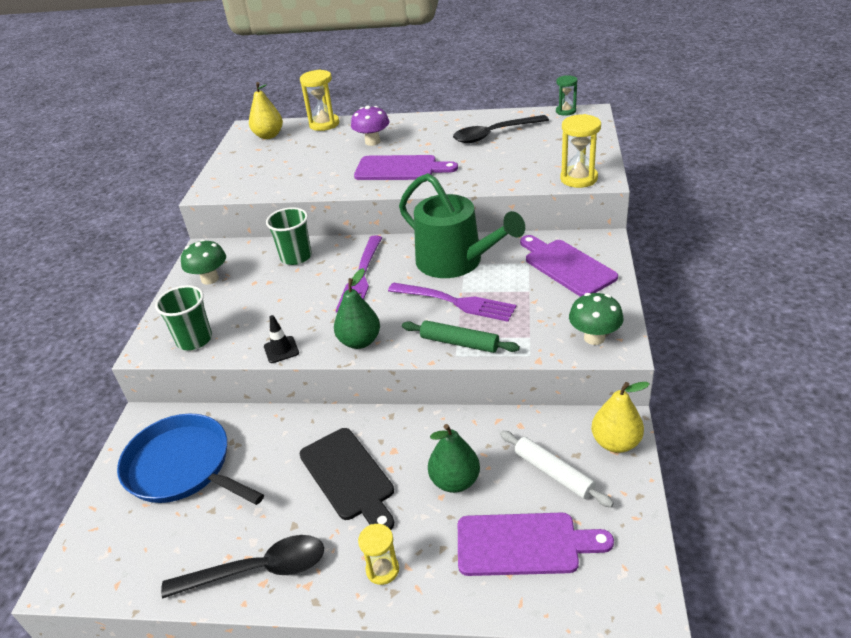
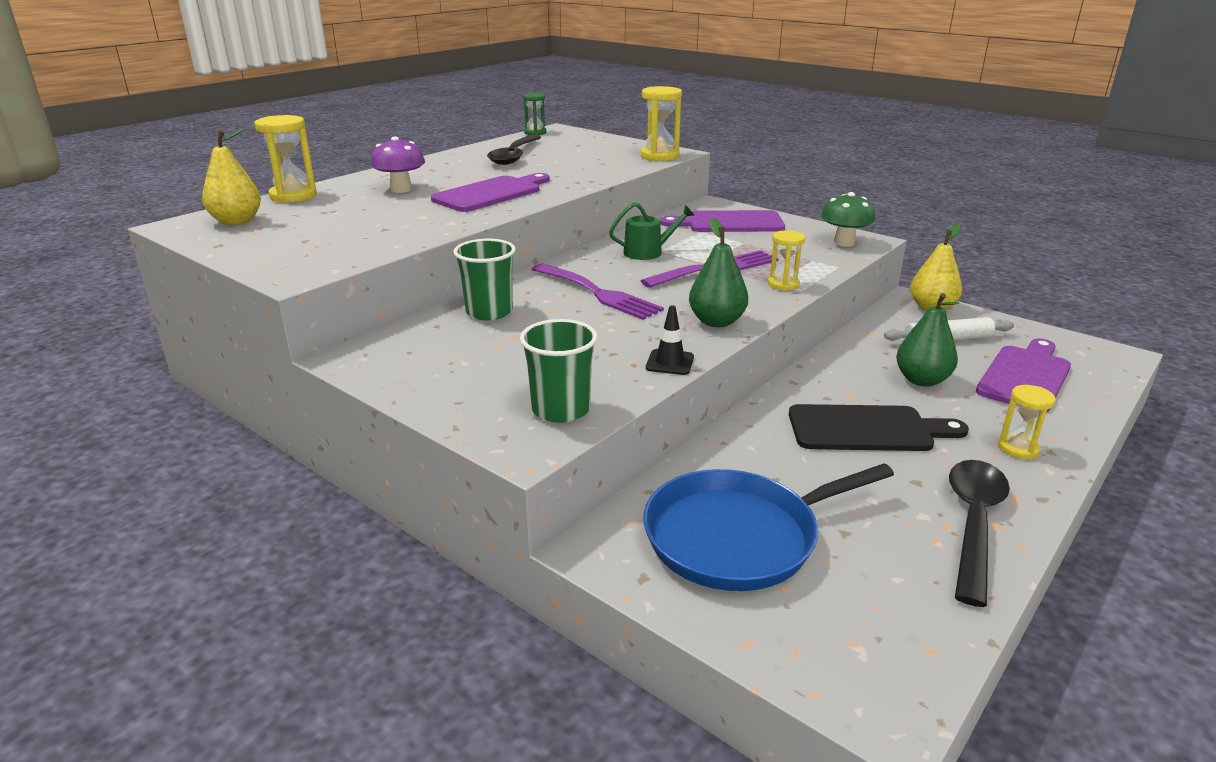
camera: 60 degrees left, 10 degrees down
(210, 279) = (432, 370): green mushroom -> none
(455, 261) = (648, 252): green watering can -> green watering can, size x0.48
(459, 343) = (783, 284): green rolling pin -> yellow hourglass

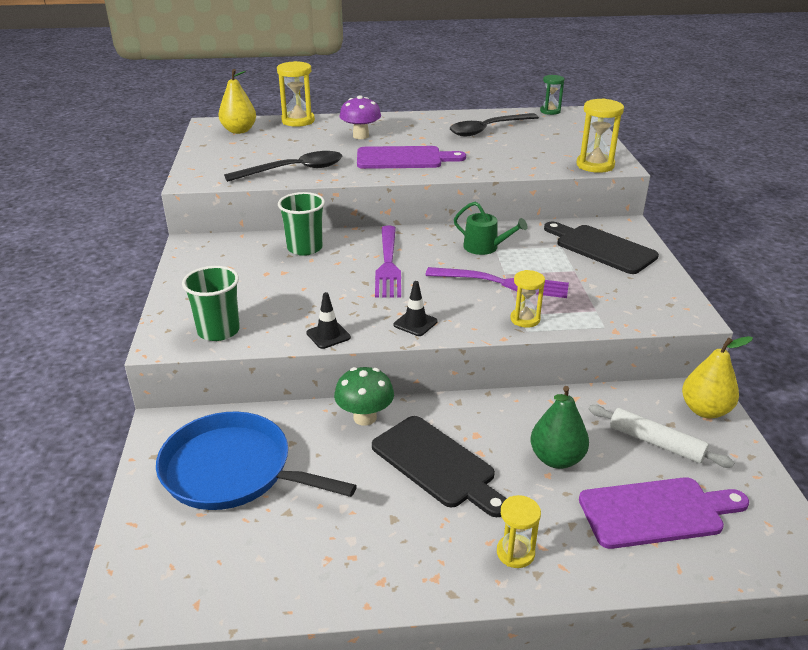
camera: 45 degrees right, 5 degrees up
(716, 322) = (415, 323): green pear -> black traffic cone
(729, 223) = (601, 248): purple cutting board -> black cutting board
(844, 243) = (661, 308): green mushroom -> green mushroom (365, 417)
(973, 523) = (370, 569): black spoon -> black spoon (294, 170)

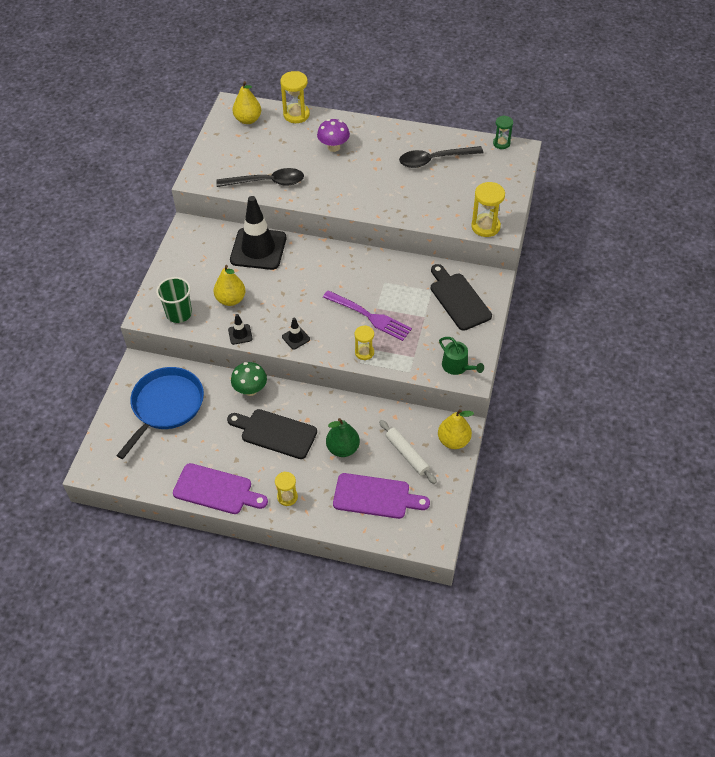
camera: 20 degrees right, 20 degrees up
(232, 470) = (166, 406): blue pan -> blue pan turned 75 degrees clockwise
(293, 302) = (231, 299): none -> yellow pear
(305, 248) = (258, 249): green cup -> black traffic cone
(388, 264) = (305, 279): purple fork -> none
(404, 158) = (350, 185): purple cutting board -> purple cutting board (216, 490)
(437, 464) = (275, 433): black cutting board -> black cutting board turned 135 degrees clockwise
(485, 247) = (378, 278): green watering can -> green watering can (457, 366)

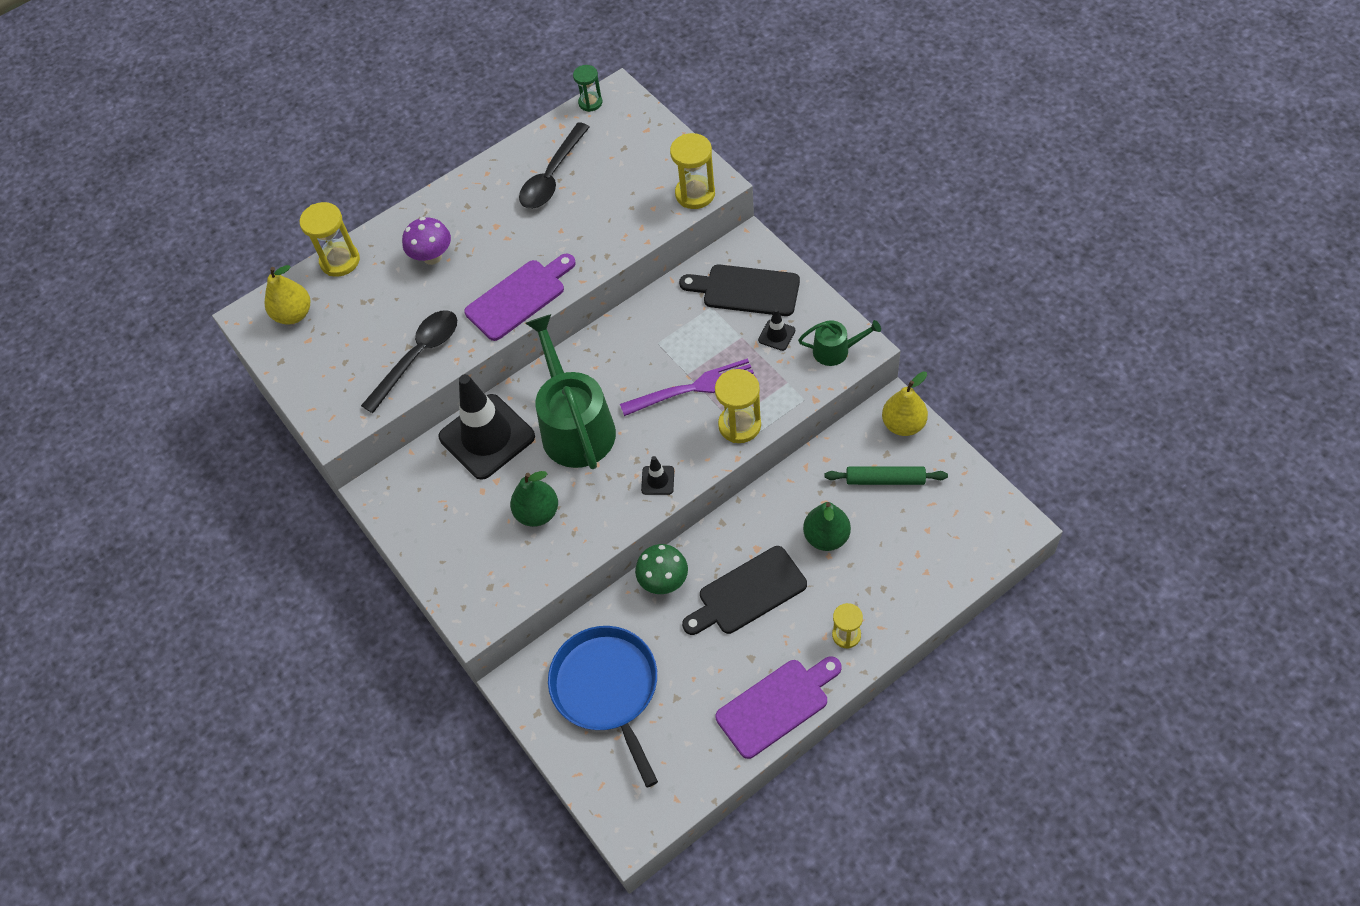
camera: 45 degrees left, 5 degrees up
(179, 313) = (506, 583): green cup -> none
(231, 299) = (537, 513): yellow pear -> green pear
(240, 334) = (600, 535): black traffic cone -> black traffic cone (776, 335)
(298, 281) = (575, 426): none -> green watering can
(364, 352) = (739, 425): yellow hourglass -> yellow hourglass, size x1.57
(375, 496) = (915, 545): purple cutting board -> purple cutting board (519, 297)
(407, 454) = (885, 479): white rolling pin -> green rolling pin

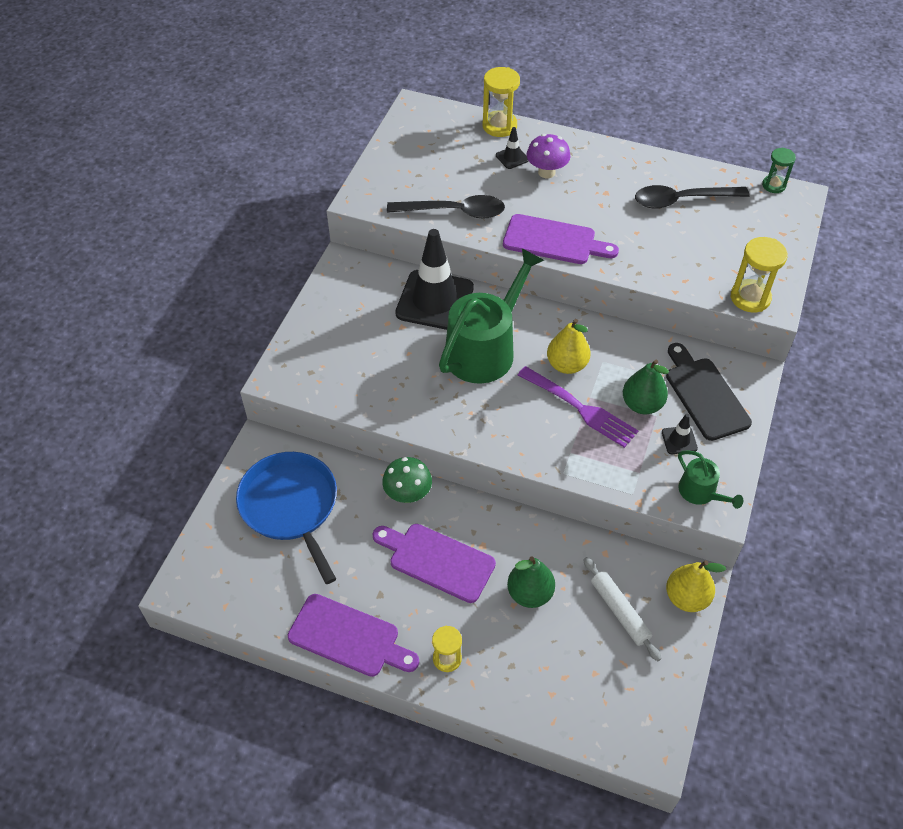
camera: 50 degrees right, 5 degrees down
(294, 314) = (435, 127): yellow pear -> yellow pear (566, 365)
(537, 513) = (392, 367): green pear -> green pear (642, 404)
(607, 689) = (291, 506): blue pan -> blue pan turned 60 degrees counterclockwise
(658, 480) = (476, 429): black traffic cone -> black traffic cone (512, 157)
(739, 425) = (570, 459): yellow hourglass -> none
(748, 593) = (437, 561): black cutting board -> purple cutting board
(885, 479) = (620, 611): green rolling pin -> white rolling pin

